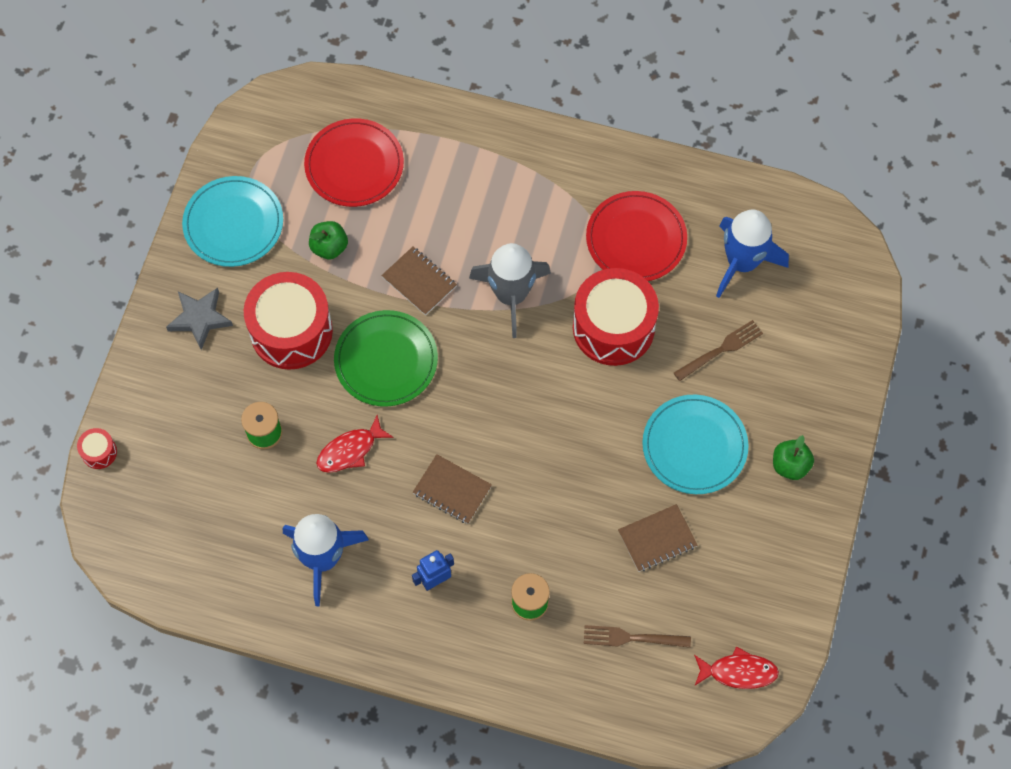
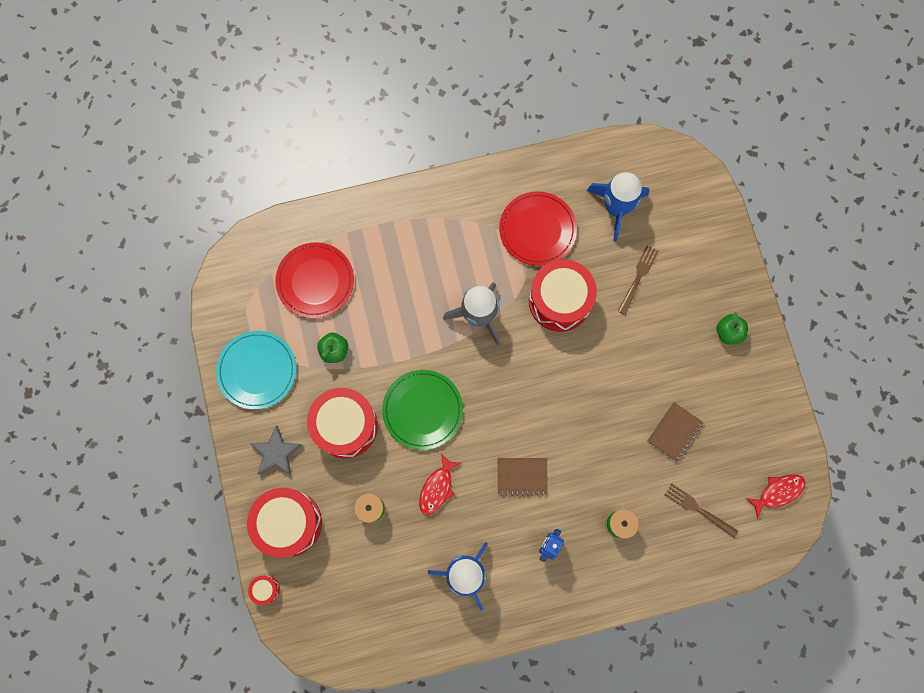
camera: 30 degrees left, 10 degrees up
(167, 398) = (289, 523): none -> red drum
(419, 282) = (411, 341): brown notebook -> none
(632, 638) = (698, 509): brown fork -> brown fork turned 60 degrees clockwise
(694, 446) = (660, 354): turquoise plate -> none

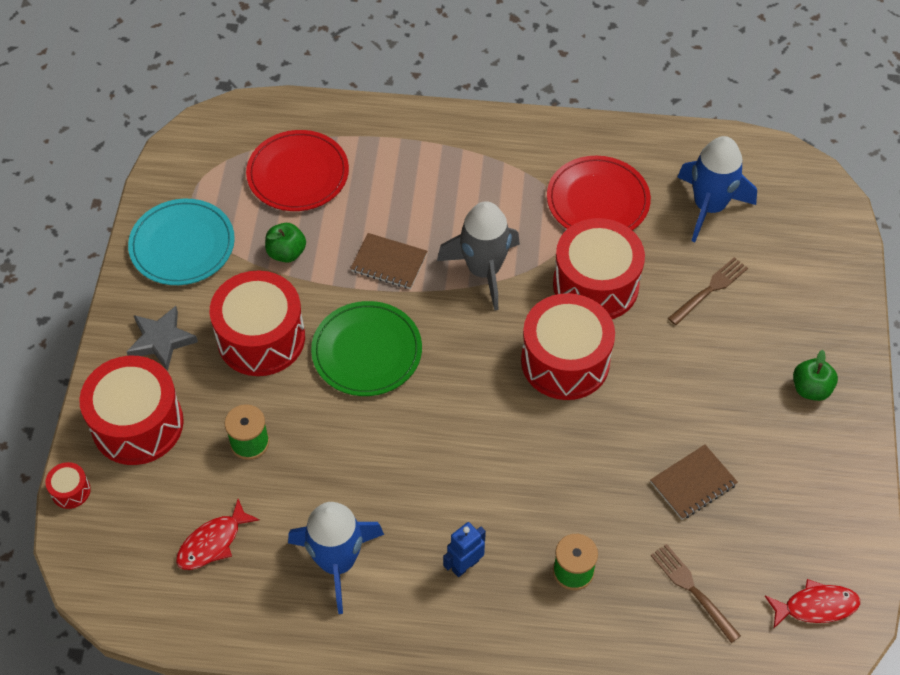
camera: 20 degrees right, 20 degrees down
(437, 488) = (346, 446): red fish -> red fish (213, 542)
(522, 476) = (464, 469): brown notebook -> brown notebook (389, 262)
(560, 369) = (565, 361): none -> red drum

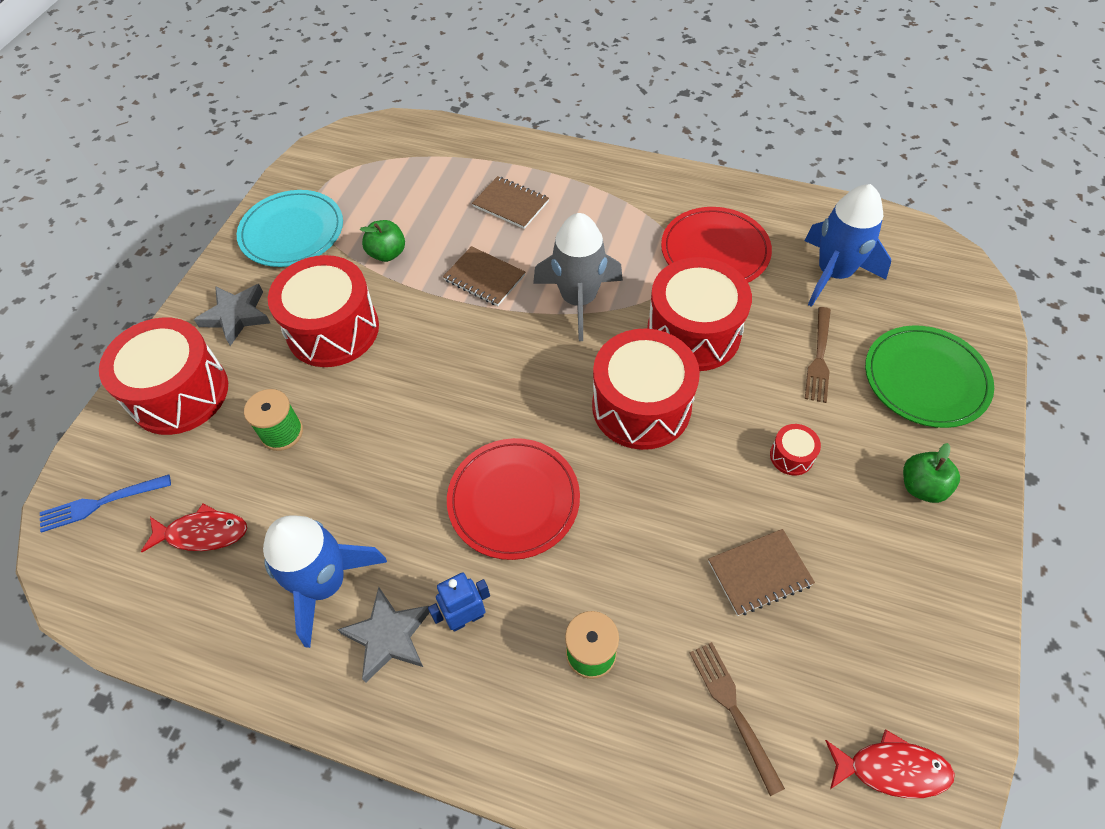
camera: 15 degrees right, 0 degrees up
(70, 491) = (85, 449): red drum -> red drum (791, 456)
(108, 535) = (101, 503): none -> blue fork
(213, 542) = (202, 533): red fish -> red fish turned 150 degrees counterclockwise
(298, 174) = (423, 185): red plate -> red plate (513, 500)
(367, 351) = (434, 360): green plate -> green plate (925, 379)
(391, 181) = (511, 204): none -> brown notebook
(405, 592) = (388, 636): none -> grey star
(709, 290) = (819, 358): brown fork -> brown fork turned 135 degrees clockwise

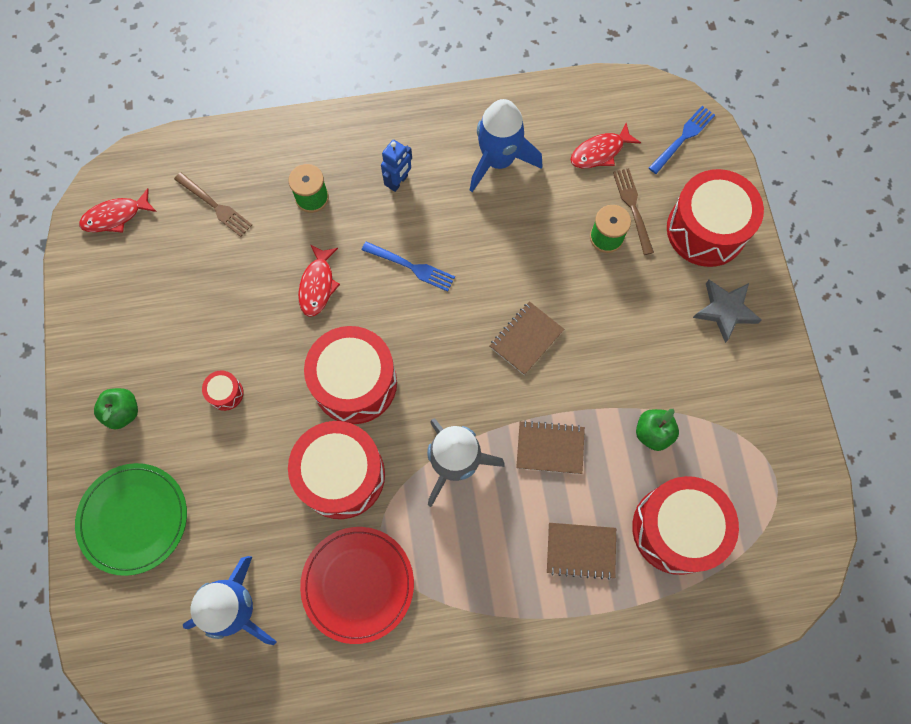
camera: 150 degrees right, 15 degrees up
(292, 232) = (756, 415): turquoise plate -> none
(333, 329) = (638, 335): red drum -> red drum (676, 529)
(388, 636) = (439, 151): grey star -> none
(513, 500) = (411, 267): red plate -> blue fork
(635, 529) = (317, 285): none -> red fish
(759, 573) = (223, 294): brown notebook -> brown notebook (526, 339)
(819, 358) = (227, 499): brown fork -> brown fork (633, 208)

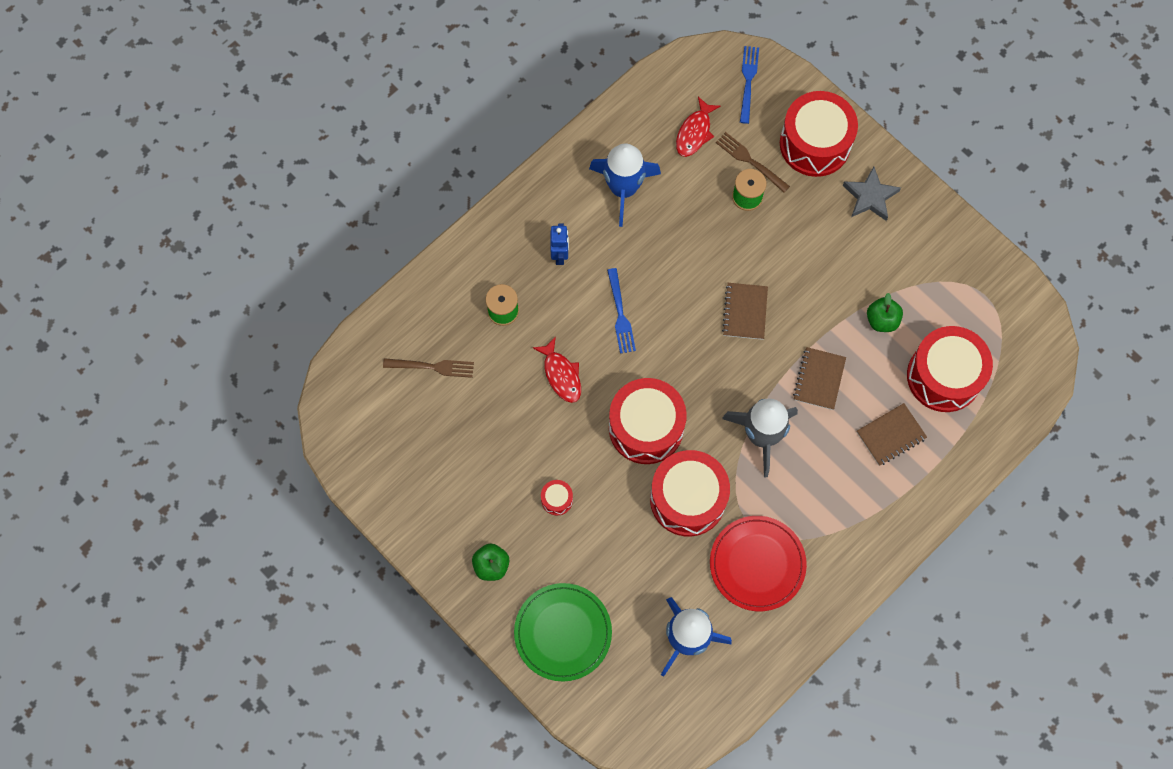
camera: 35 degrees left, 0 degrees up
(116, 216) = (360, 427): red fish -> none
(411, 267) = (620, 314): blue fork -> blue fork turned 90 degrees clockwise
(550, 448) = (819, 379): brown notebook -> brown notebook turned 45 degrees counterclockwise

